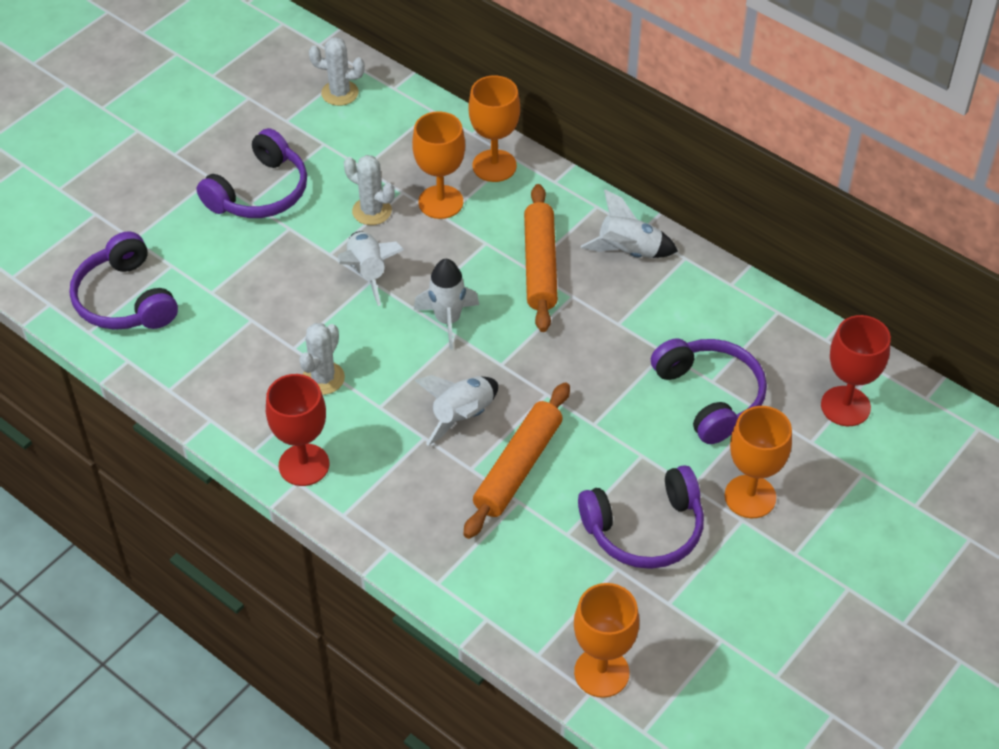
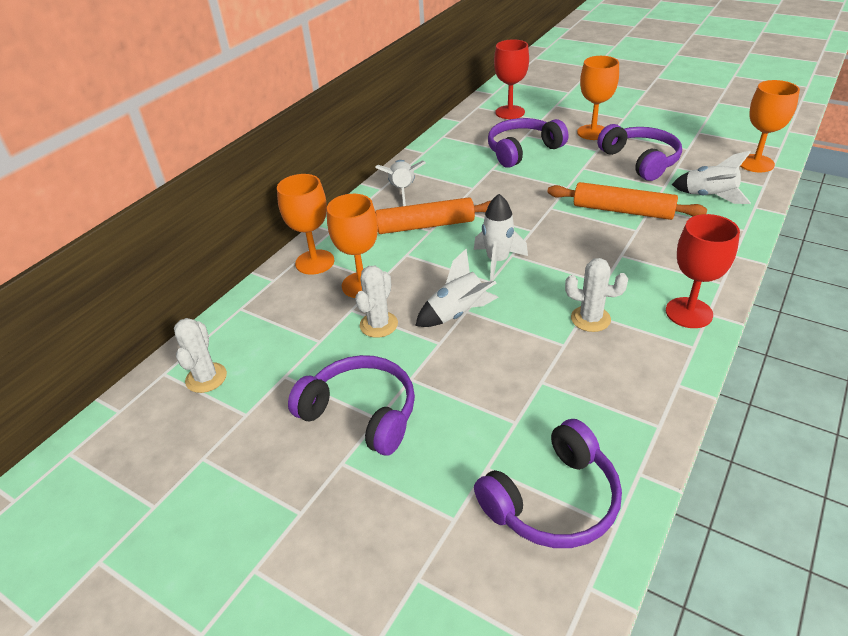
camera: 95 degrees left, 10 degrees down
(462, 416) = (590, 240): white rocket -> white rocket (709, 196)

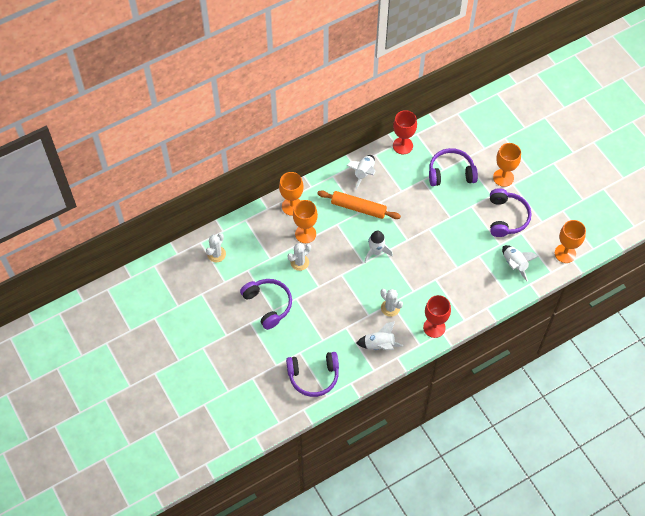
camera: 25 degrees right, 20 degrees up
(457, 314) = (336, 274): white rocket -> white rocket (379, 345)
(510, 112) = (472, 130): red goblet -> red goblet (402, 145)
(623, 211) = (462, 250): orange rolling pin -> none

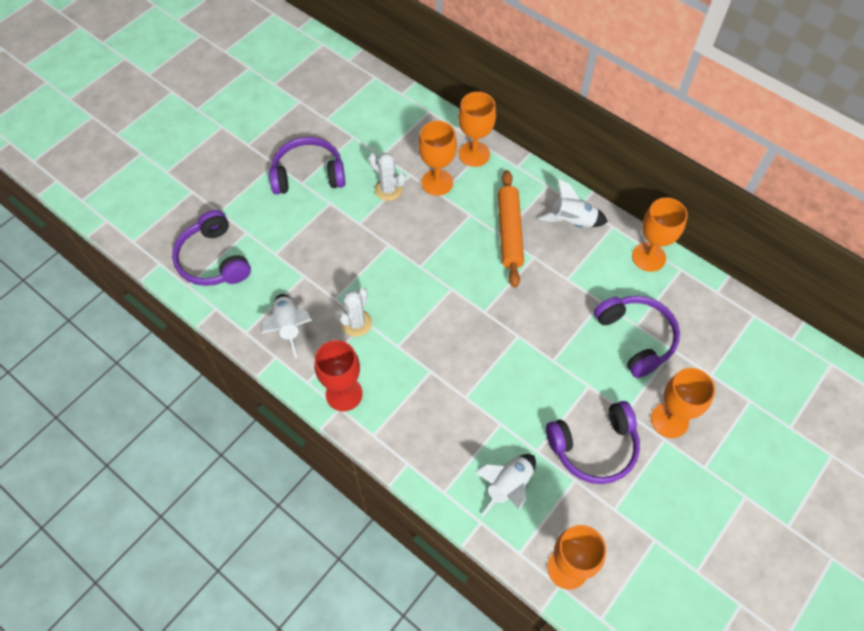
camera: 70 degrees right, 0 degrees up
(216, 254) = (363, 98): white cactus -> none
(268, 305) = (308, 175): purple headphones -> purple headphones turned 135 degrees counterclockwise
(376, 252) = (445, 276): white rocket -> none
(402, 145) = (648, 257): red goblet -> orange goblet

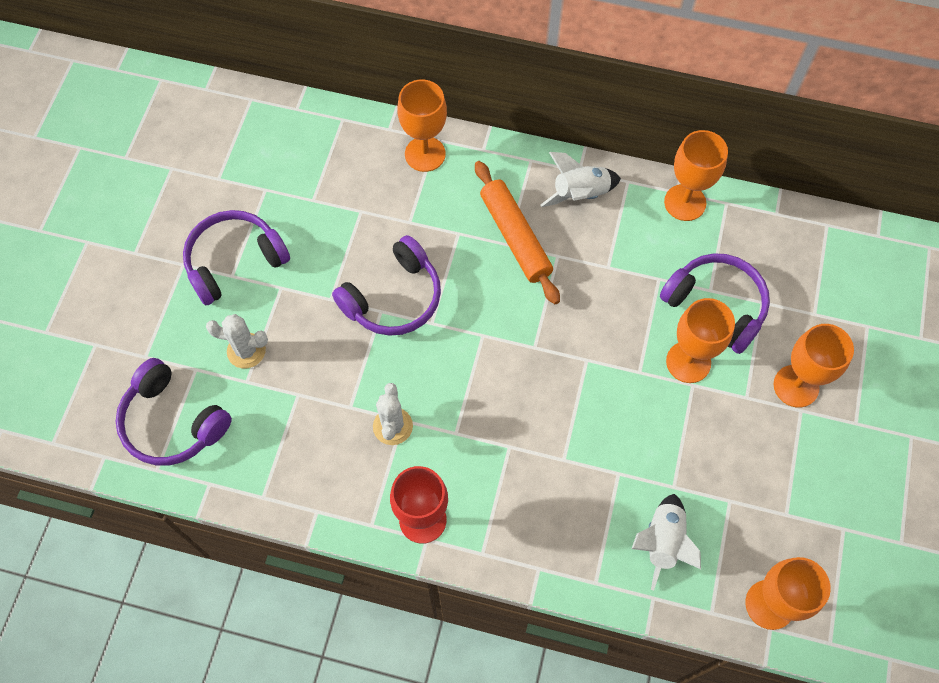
camera: 25 degrees left, 5 degrees up
(289, 327) = (313, 467): white rocket -> none
(388, 189) = (344, 241): white cactus -> white cactus (246, 351)
(437, 182) = (399, 208): orange goblet -> orange goblet (688, 362)
(594, 447) = (732, 454): purple headphones -> purple headphones (393, 298)

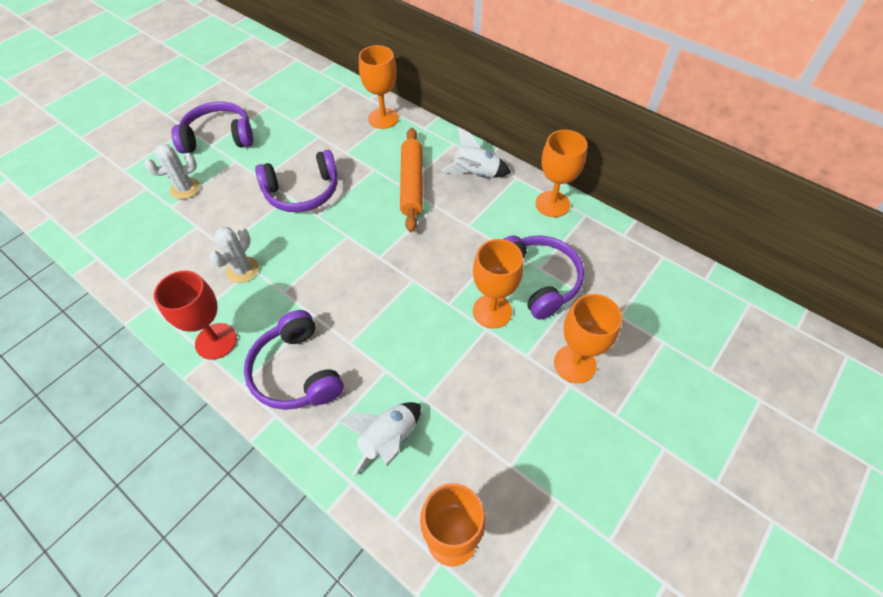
camera: 25 degrees right, 10 degrees down
(172, 422) = (107, 212): purple headphones -> purple headphones (296, 372)
(246, 351) = (185, 189): white cactus -> white cactus turned 60 degrees counterclockwise

